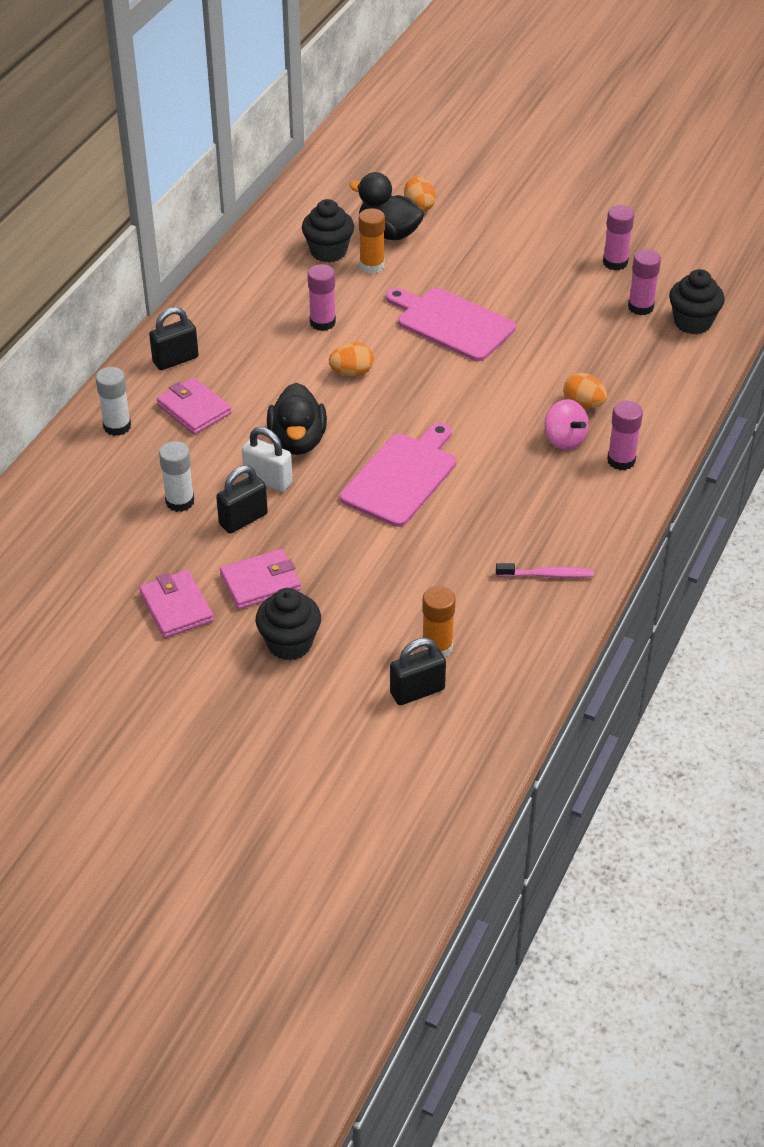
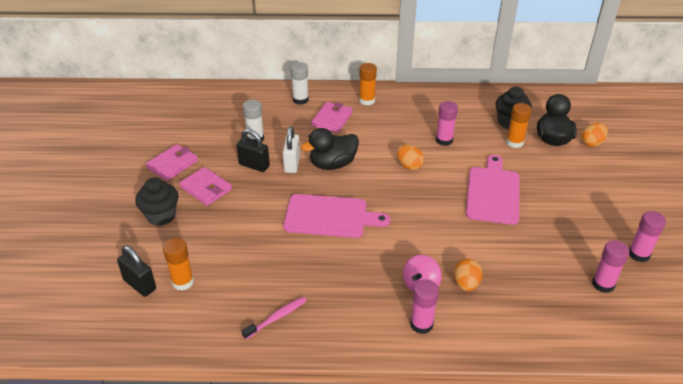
camera: 65 degrees right, 5 degrees down
(175, 360) = (367, 100): black padlock -> orange glue stick
(547, 575) = (276, 318): pink toothbrush -> pink toothbrush turned 105 degrees counterclockwise
(692, 322) = (616, 322): black cupcake -> none

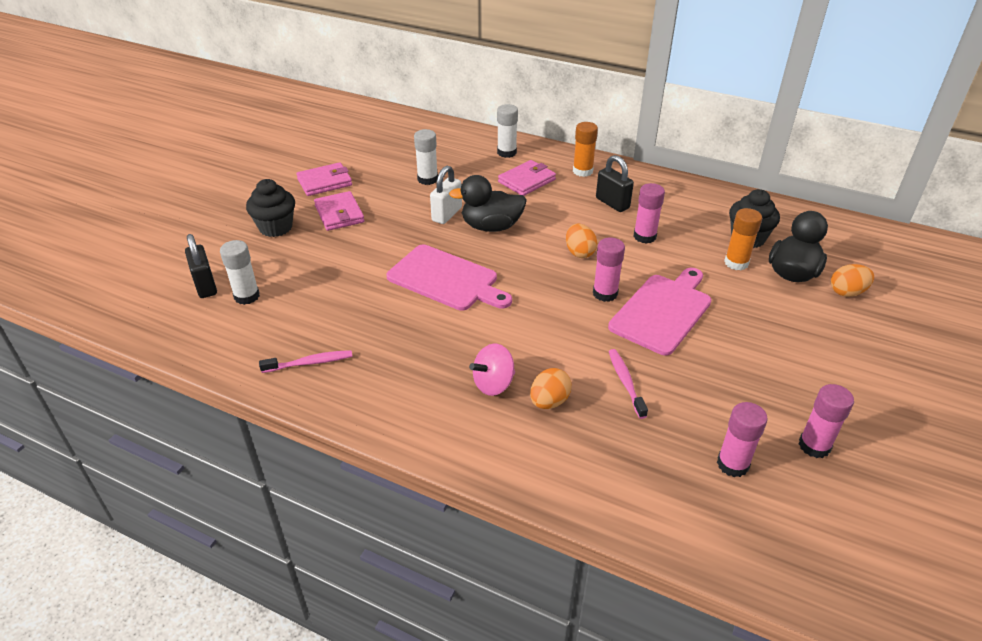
camera: 25 degrees right, 0 degrees up
(183, 282) = (247, 296): orange glue stick -> white glue stick
(254, 165) = (405, 205): black padlock -> black padlock (612, 203)
(421, 324) = (461, 426): pink glue stick -> pink glue stick (605, 293)
(504, 252) = (625, 382): none -> pink toothbrush

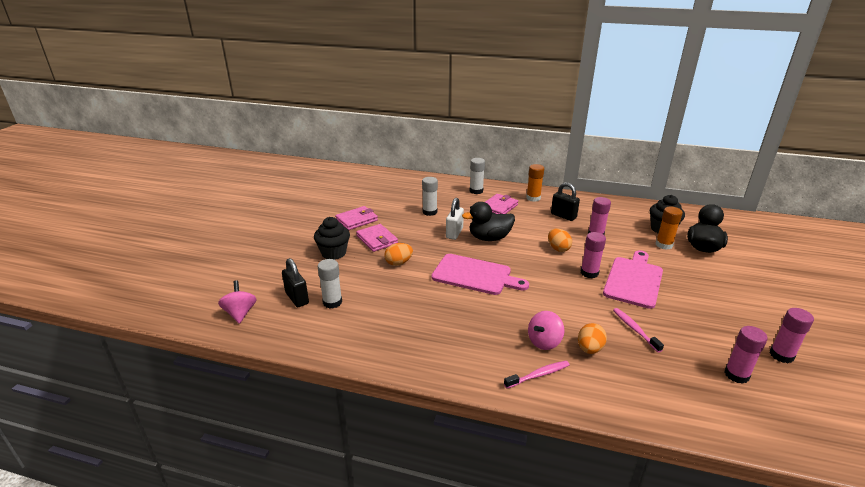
camera: 10 degrees left, 10 degrees down
(130, 298) = (240, 313): none -> pink spinning top
(310, 363) = (402, 343): pink toothbrush -> pink toothbrush (538, 375)
(847, 292) = (743, 256): orange egg -> orange egg (398, 263)

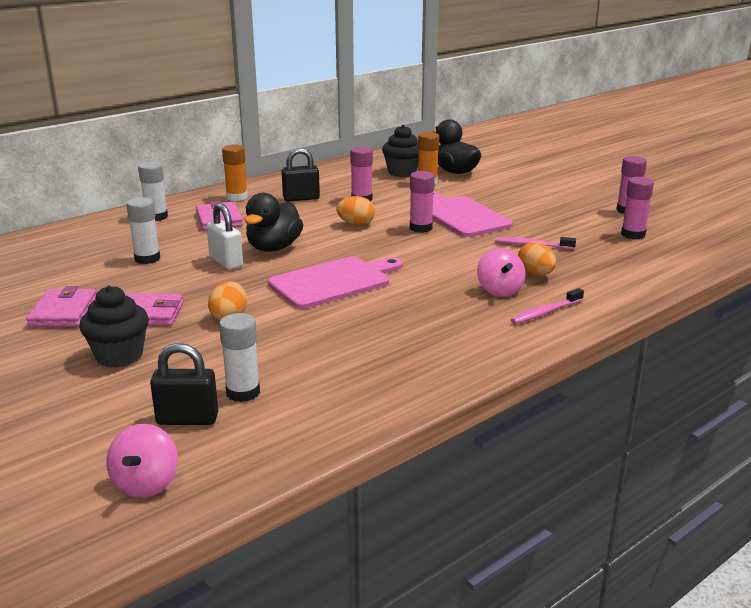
camera: 55 degrees left, 5 degrees down
(240, 313) = (146, 484): pink spinning top -> pink spinning top turned 105 degrees counterclockwise
(538, 375) = (545, 312): pink toothbrush -> pink toothbrush turned 135 degrees counterclockwise

